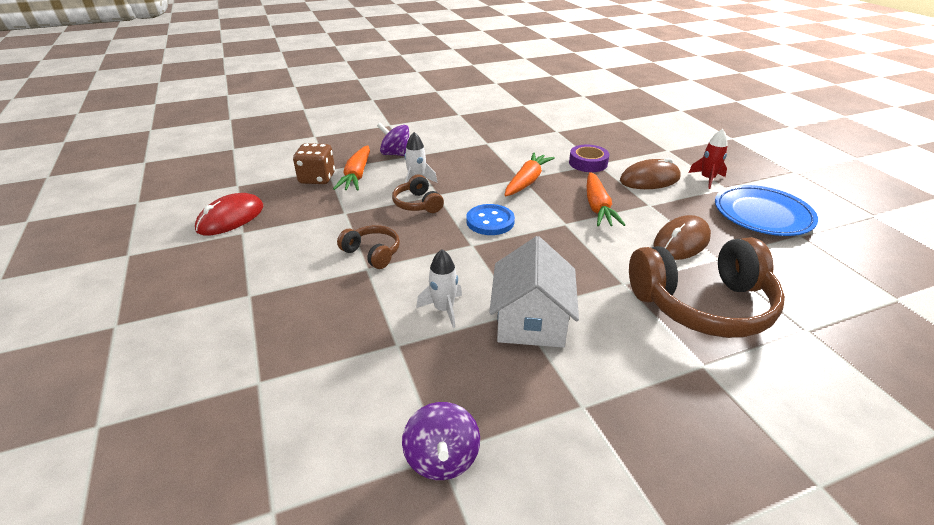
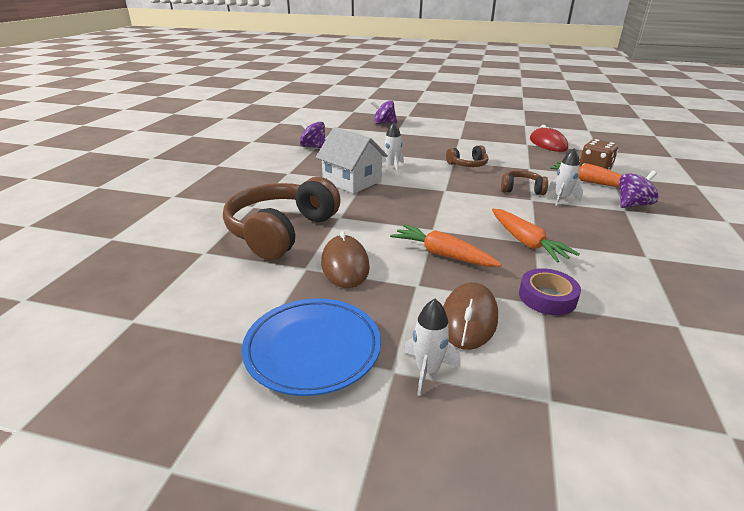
camera: 125 degrees right, 5 degrees down
(193, 435) = (384, 123): none -> purple spinning top
(490, 221) = (468, 204): blue button -> none
(707, 179) = (427, 370): red rocket -> white rocket

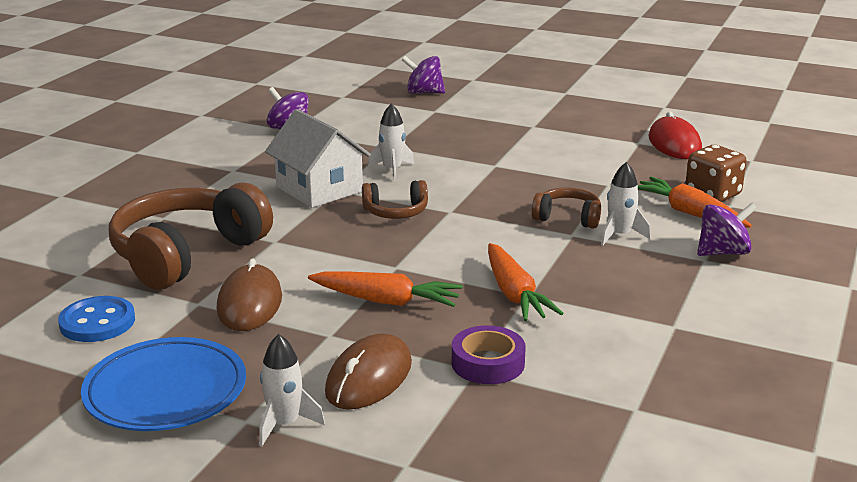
camera: 10 degrees right, 5 degrees down
(232, 291) = (97, 322): none -> blue button
(442, 255) = (386, 301): orange carrot -> orange carrot turned 150 degrees clockwise
(468, 164) = (513, 173): brown headphones -> brown headphones (396, 212)

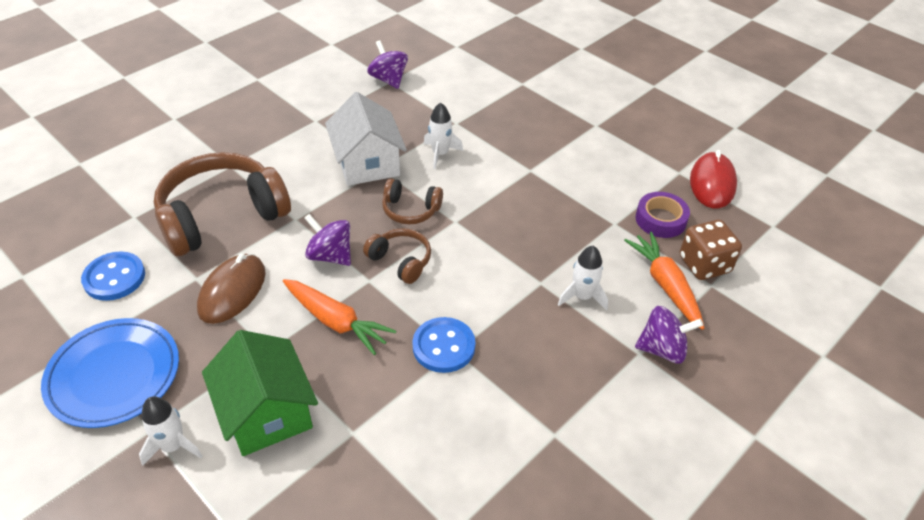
camera: 20 degrees right, 20 degrees up
(369, 377) = (266, 412): brown mouse -> green house
(424, 93) = (528, 57): purple spinning top -> purple spinning top (330, 255)
(488, 363) = (368, 428): purple tape -> purple tape (660, 219)
(514, 294) = (443, 346): orange carrot -> blue button
(568, 218) = (550, 259): brown headphones -> brown headphones (400, 261)

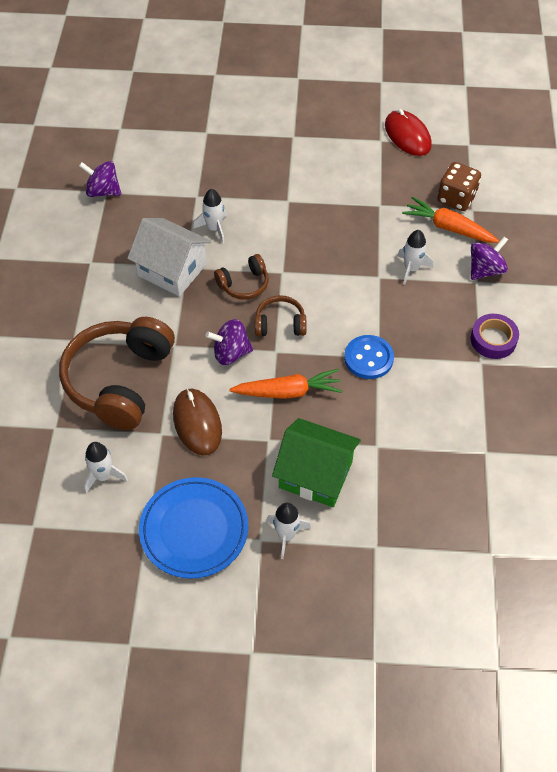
camera: 40 degrees left, 10 degrees up
(114, 278) = (103, 476): blue button -> white rocket
(660, 219) = (403, 183): purple tape -> purple tape (493, 340)

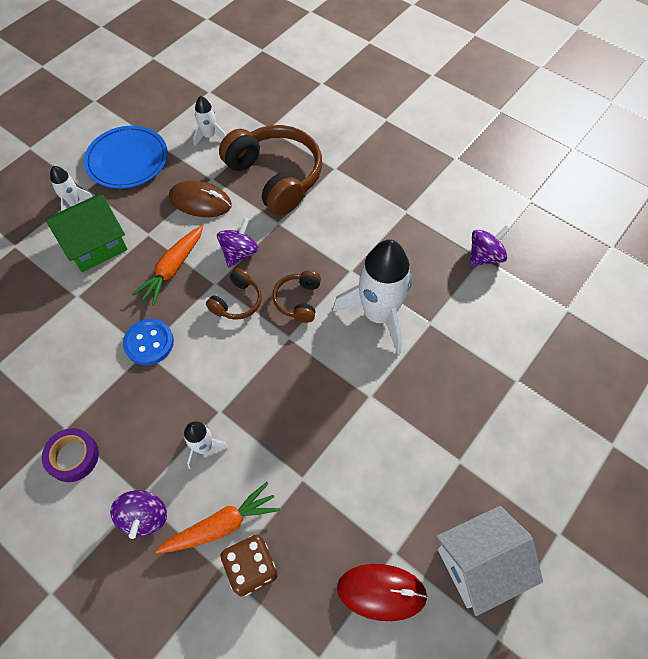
camera: 125 degrees right, 5 degrees up
(172, 270) = (354, 259): white house -> white house (479, 564)
(214, 228) = (379, 314): white rocket -> white rocket, size x2.08

